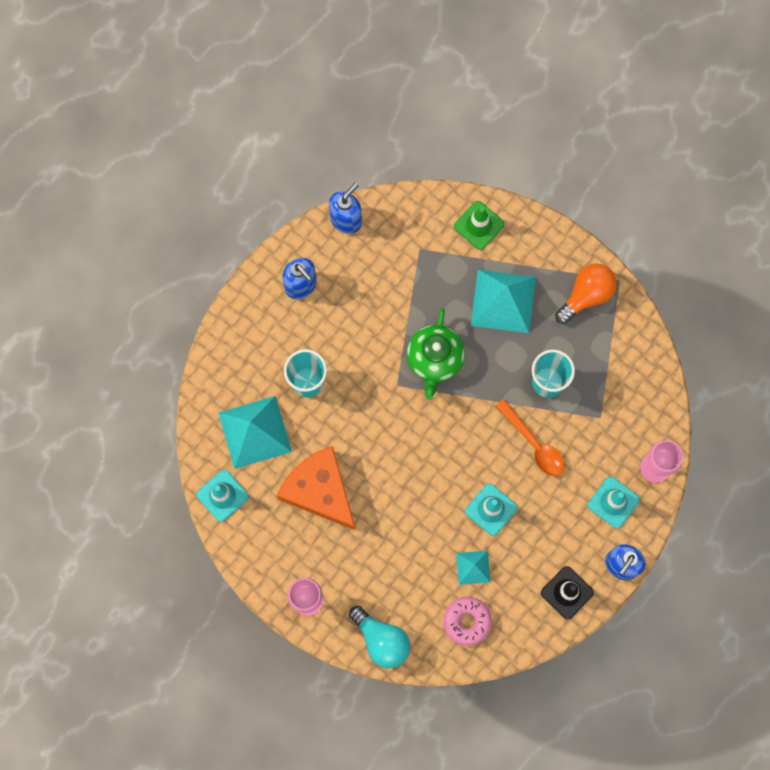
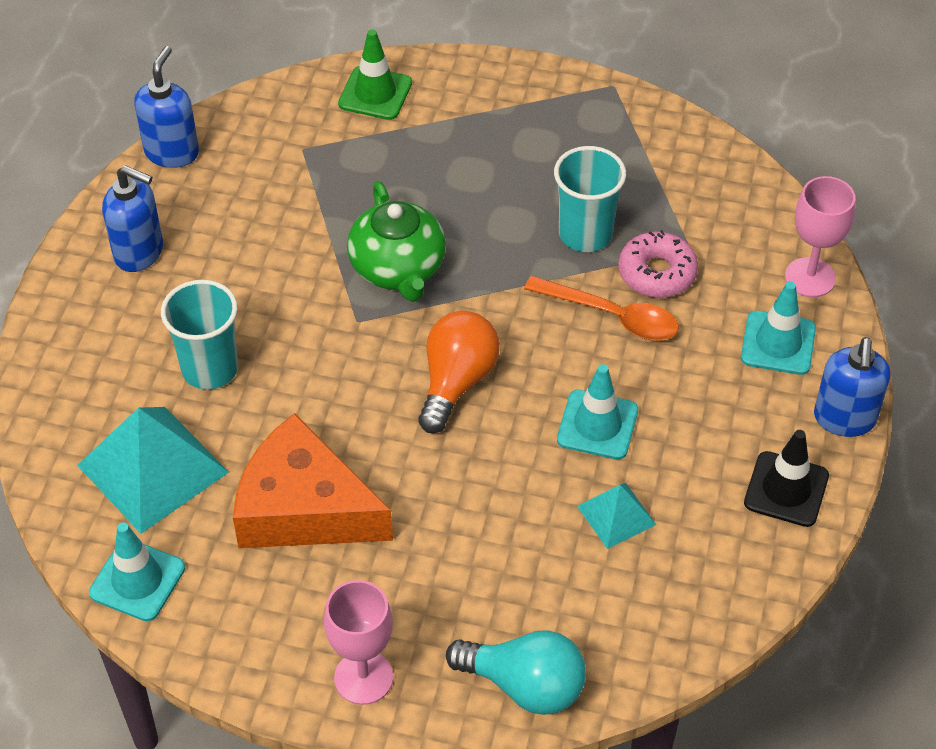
camera: 25 degrees left, 25 degrees down
(467, 621) = (652, 596): pink donut -> pink donut (657, 273)
(503, 301) = (461, 164): turquoise pyramid -> none
(586, 295) = (578, 117): orange light bulb -> orange light bulb (456, 382)

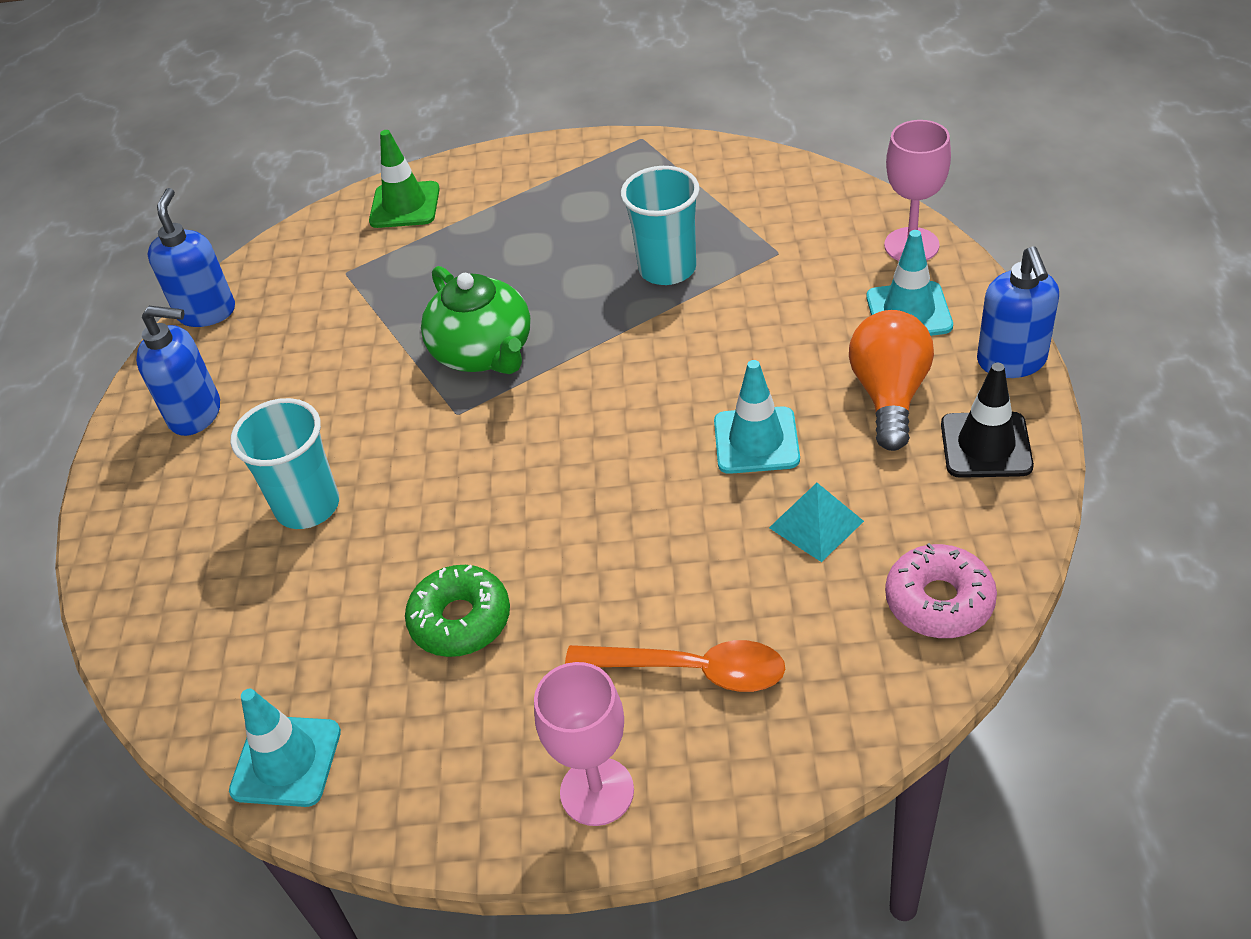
camera: 10 degrees left, 5 degrees down
(153, 469) = (271, 630): turquoise pyramid -> none
(303, 507) = (460, 620): orange cheese -> green donut
(456, 382) = (587, 442): orange light bulb -> orange light bulb (889, 395)
(524, 685) = (791, 740): turquoise light bulb -> none
(612, 316) = (726, 334): orange spoon -> orange spoon (690, 670)
(657, 273) = (755, 283): pink donut -> pink donut (939, 601)

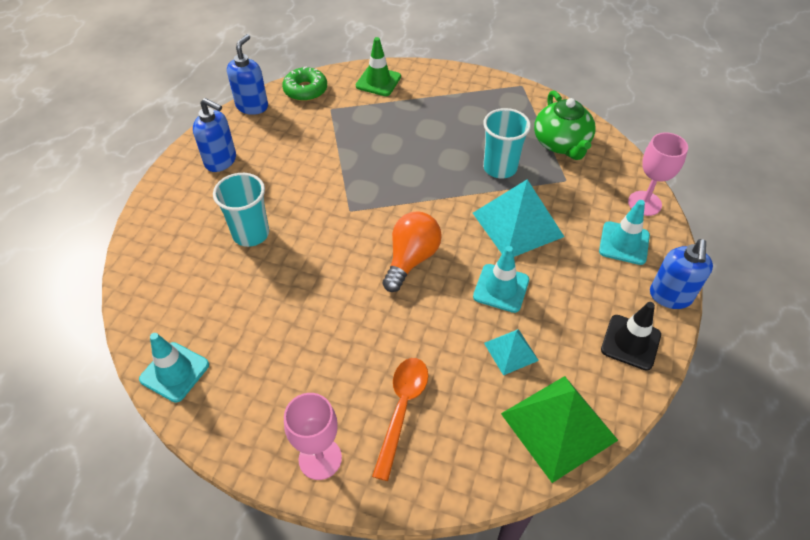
camera: 15 degrees right, 5 degrees up
(460, 620) = (296, 329): green donut -> green donut (305, 90)
(484, 352) = (380, 181): green teapot -> green teapot (561, 144)
(690, 670) = (402, 409): orange spoon -> orange spoon turned 105 degrees counterclockwise
(736, 341) = (517, 224): none -> turquoise pyramid
(889, 395) = (589, 290): orange light bulb -> orange light bulb (411, 259)
(939, 601) = (558, 427): pink donut -> green pyramid

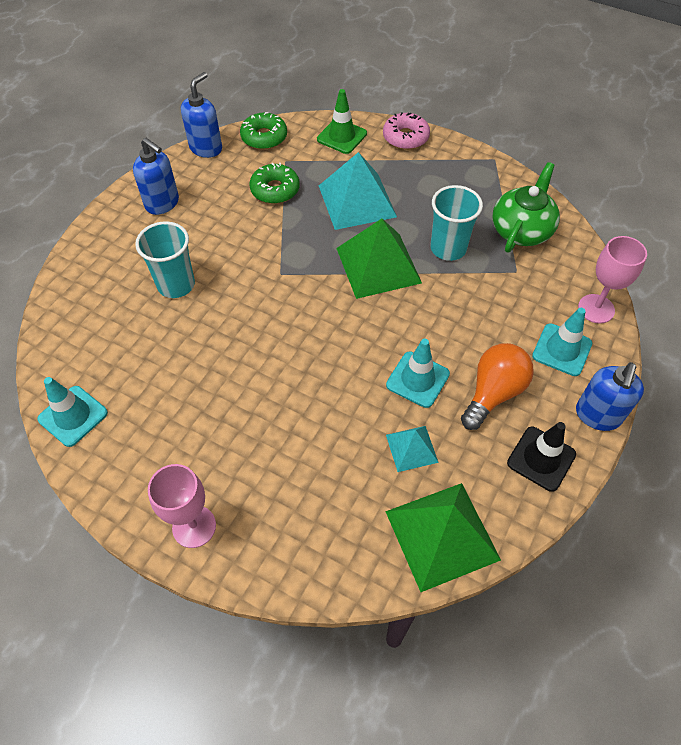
camera: 10 degrees right, 5 degrees up
(327, 136) = (275, 190): none -> green donut
(402, 409) = (286, 491): orange spoon -> none
(411, 259) = (332, 335): orange light bulb -> orange light bulb (493, 393)
(437, 76) = (405, 137): none -> pink donut
(439, 191) = (378, 265): none -> green pyramid
(517, 224) = (452, 313): turquoise pyramid -> turquoise pyramid (357, 201)
(561, 144) = (521, 230): green teapot -> green teapot turned 150 degrees counterclockwise

